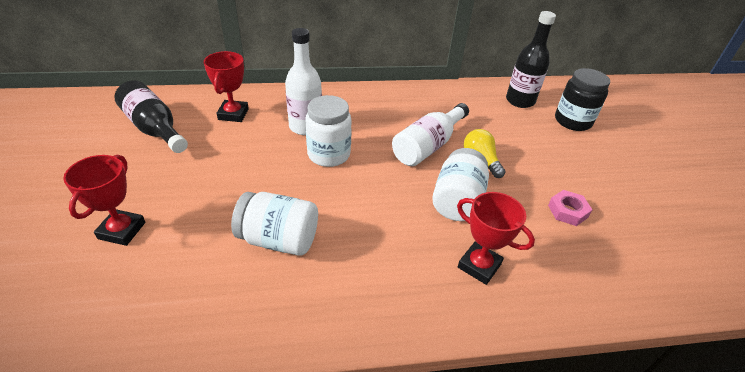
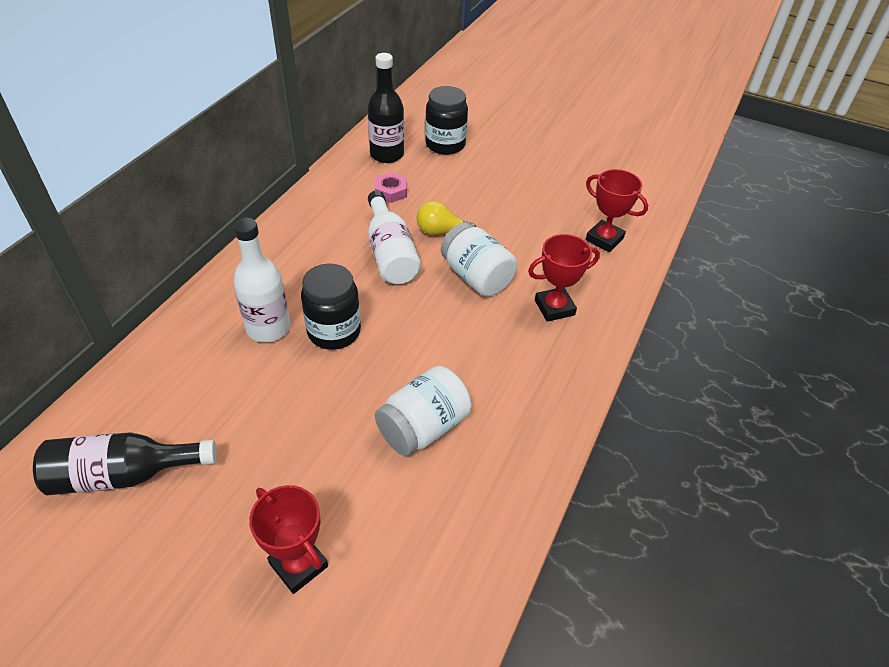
camera: 55 degrees left, 5 degrees up
(233, 114) = (176, 382): red trophy -> red trophy (604, 239)
(329, 154) = (334, 332): white jar -> black jar
(567, 211) = (540, 221): pink nut -> pink nut (391, 191)

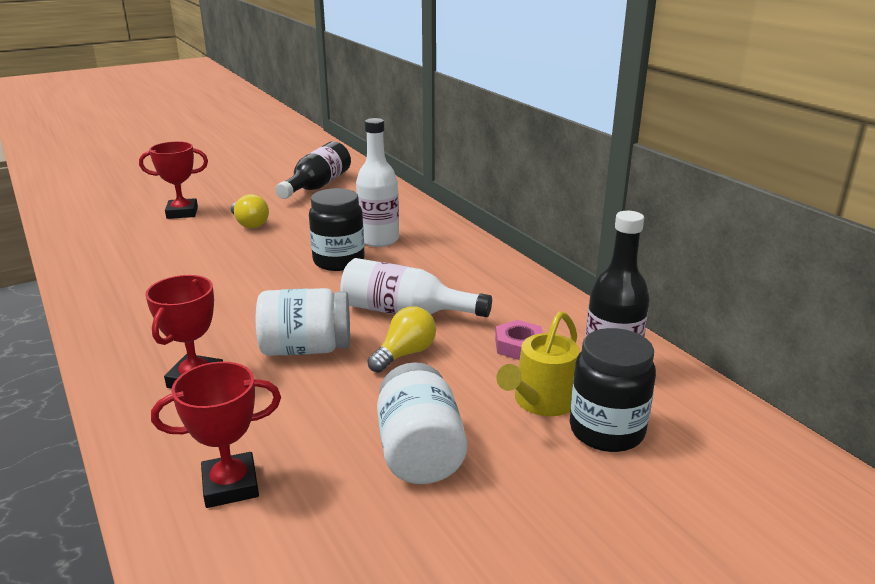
camera: 125 degrees right, 20 degrees down
(291, 460) = (249, 224): none -> yellow light bulb
(423, 427) = (195, 268): white jar -> white jar (420, 452)
(440, 168) = (541, 401): none -> yellow watering can

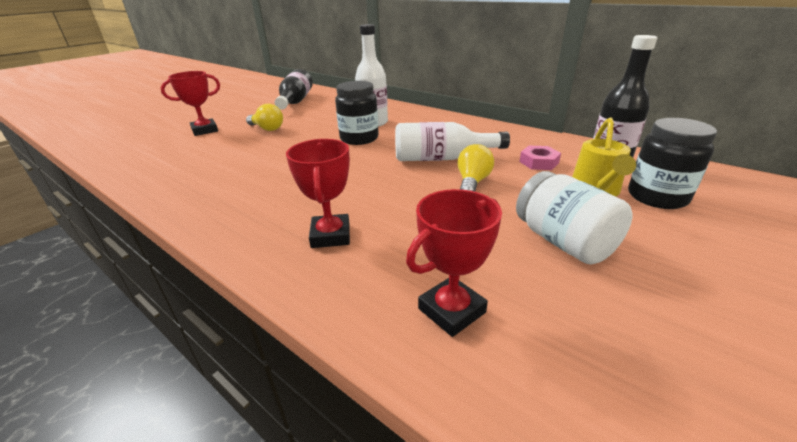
camera: 20 degrees left, 5 degrees up
(306, 349) = (397, 195): white jar -> none

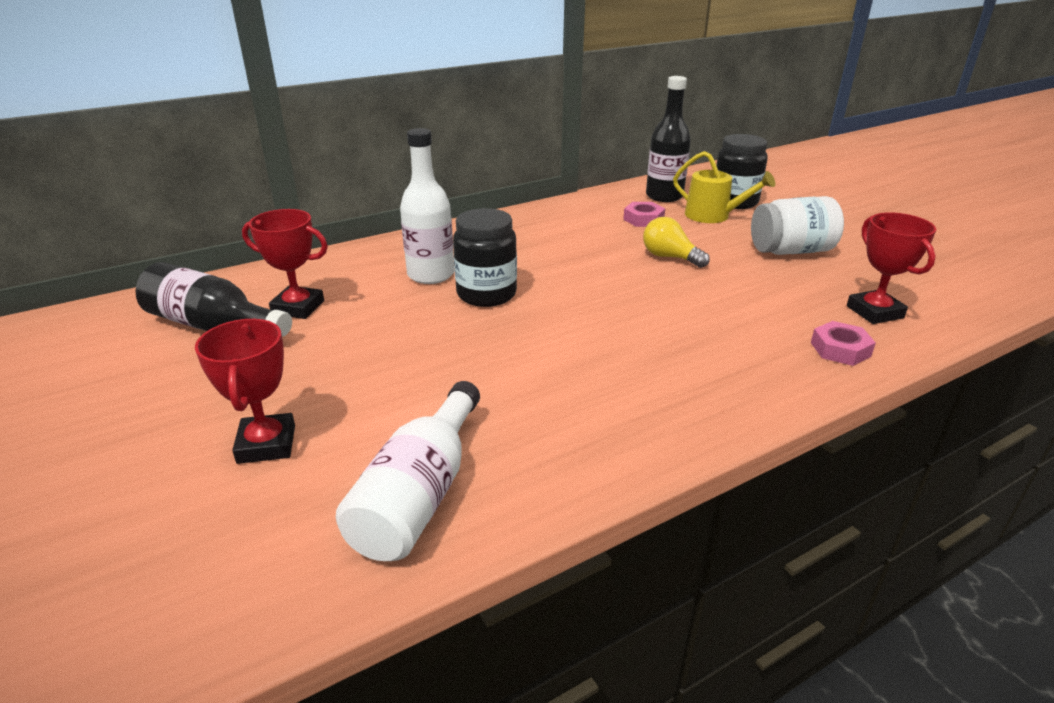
camera: 70 degrees left, 0 degrees up
(267, 129) = (348, 367): yellow light bulb -> none
(330, 235) = (752, 348): red trophy -> red trophy (298, 307)
(348, 285) = (840, 349): none -> pink nut
(442, 158) = (599, 258): white bottle -> white bottle (420, 494)

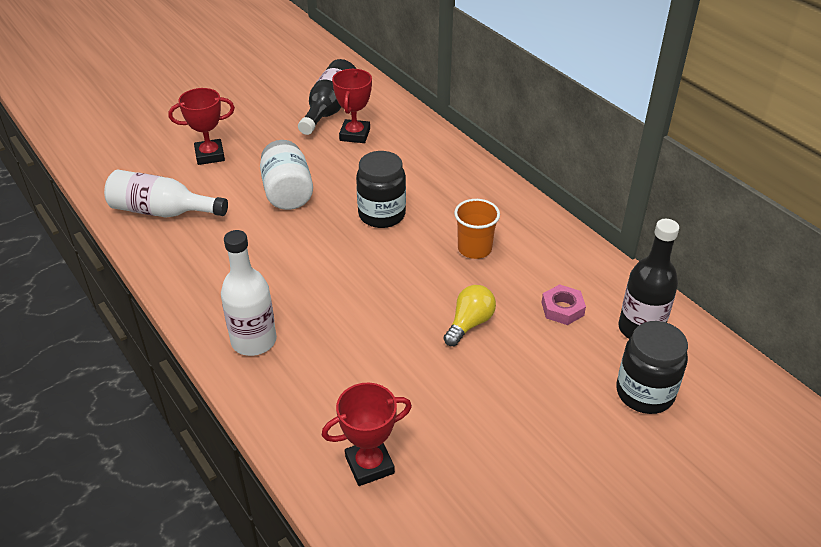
camera: 85 degrees right, 10 degrees up
(431, 275) = (411, 184): white bottle -> white bottle (254, 341)
(557, 248) = (474, 249): none -> orange cup
(713, 216) = (590, 367): yellow watering can -> none
(791, 251) = (505, 423): white jar -> white jar (288, 193)
(840, 349) = (301, 421): pink nut -> none

